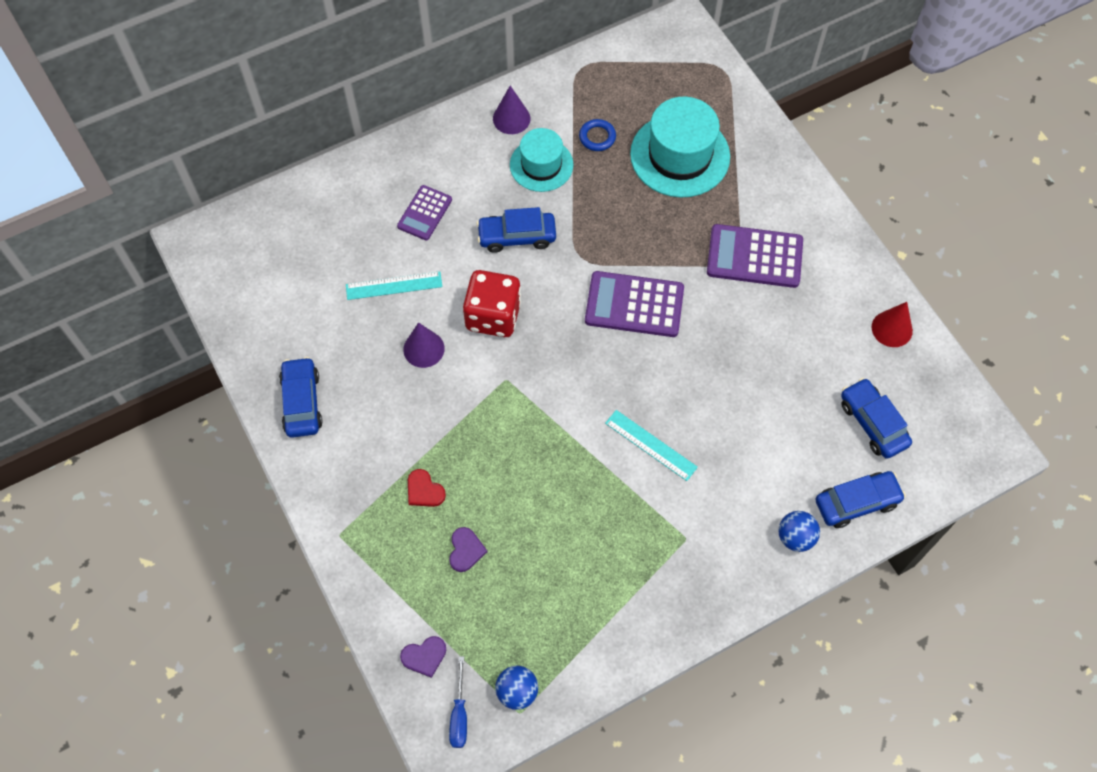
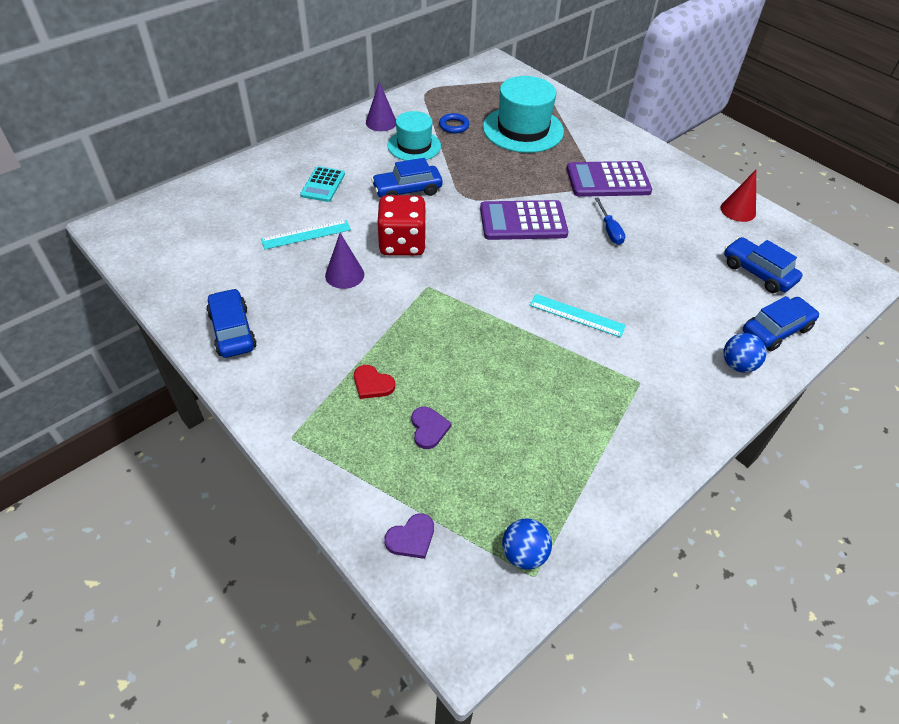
camera: 15 degrees left, 15 degrees down
(424, 213) = (323, 185): purple calculator -> turquoise calculator
(459, 714) = (467, 592): blue screwdriver -> blue screwdriver (609, 230)

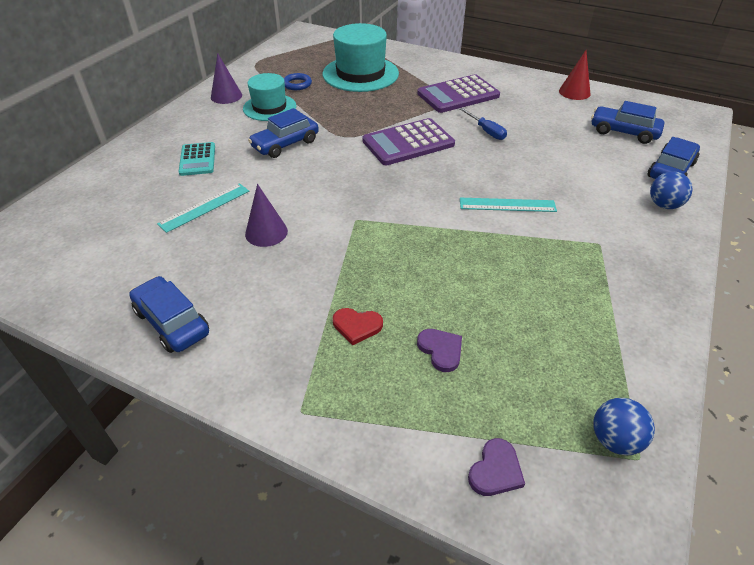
camera: 20 degrees left, 5 degrees down
(402, 244) = (308, 190): red dice -> none

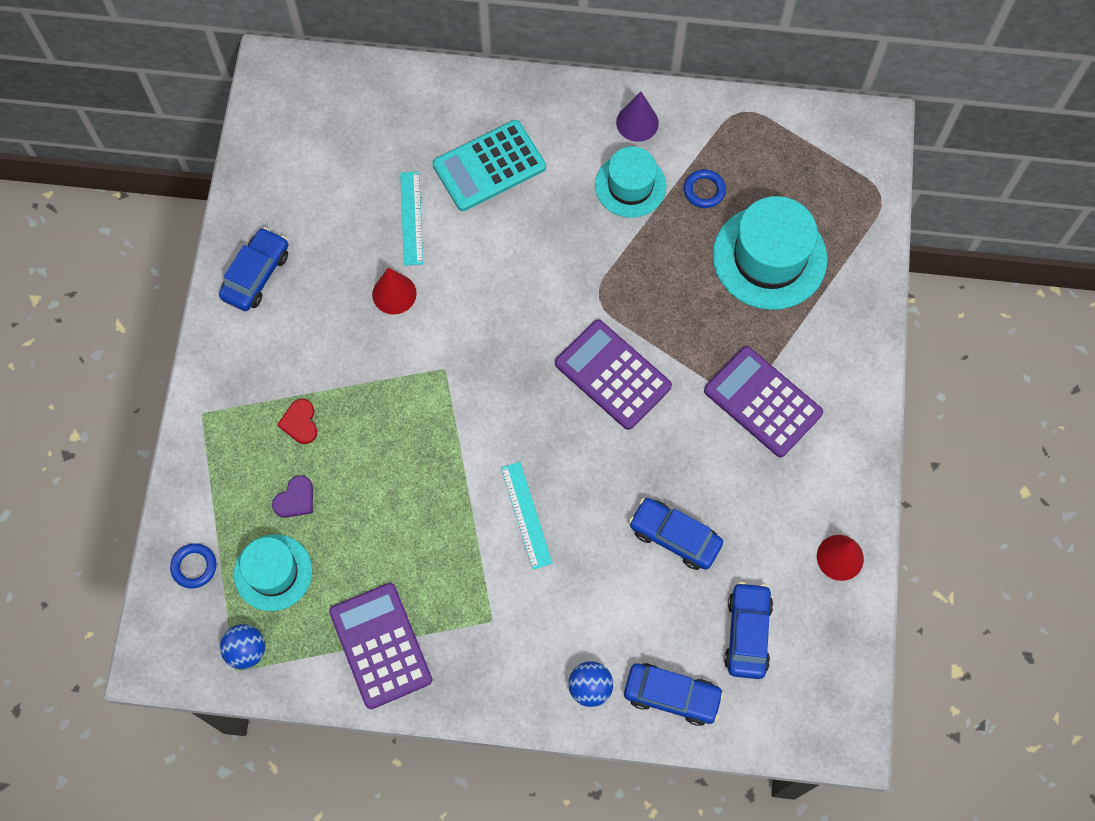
camera: 70 degrees right, 25 degrees up
(197, 159) = (489, 166): turquoise calculator -> turquoise calculator, size x1.64
(204, 207) = (411, 218): turquoise ruler -> turquoise ruler turned 60 degrees clockwise
(266, 232) = (394, 294): purple cone -> red cone
(285, 144) = (555, 241): blue car -> blue car (674, 537)
(486, 131) = (678, 459): blue screwdriver -> none
(495, 470) = (194, 567): purple heart -> blue ring
(521, 390) = (273, 572): none -> turquoise hat
(617, 320) = (381, 645): none -> purple calculator

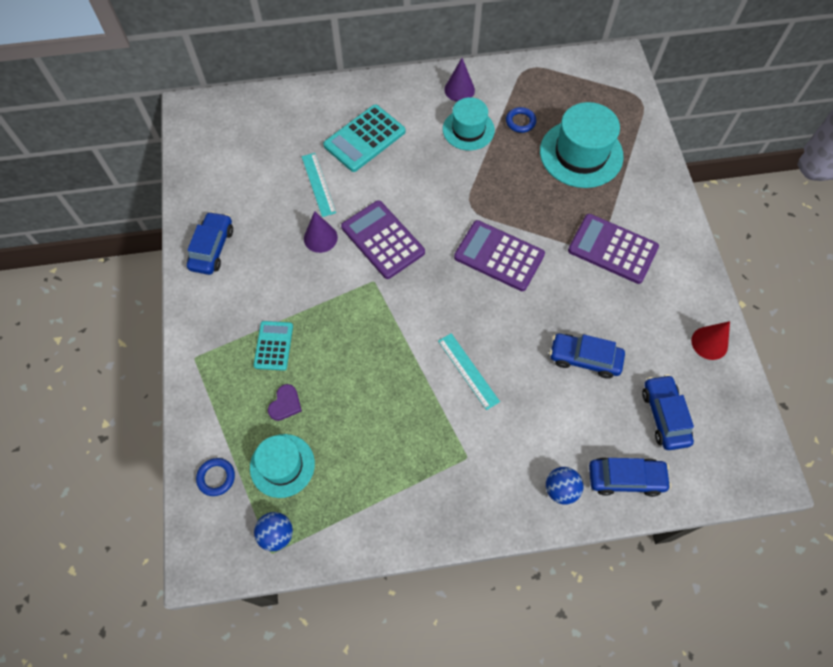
camera: 15 degrees left, 5 degrees down
(300, 422) = (273, 346): red heart -> turquoise calculator
(381, 645) = (385, 500): purple calculator -> purple calculator (383, 240)
(394, 294) = (320, 238): red cone -> purple cone

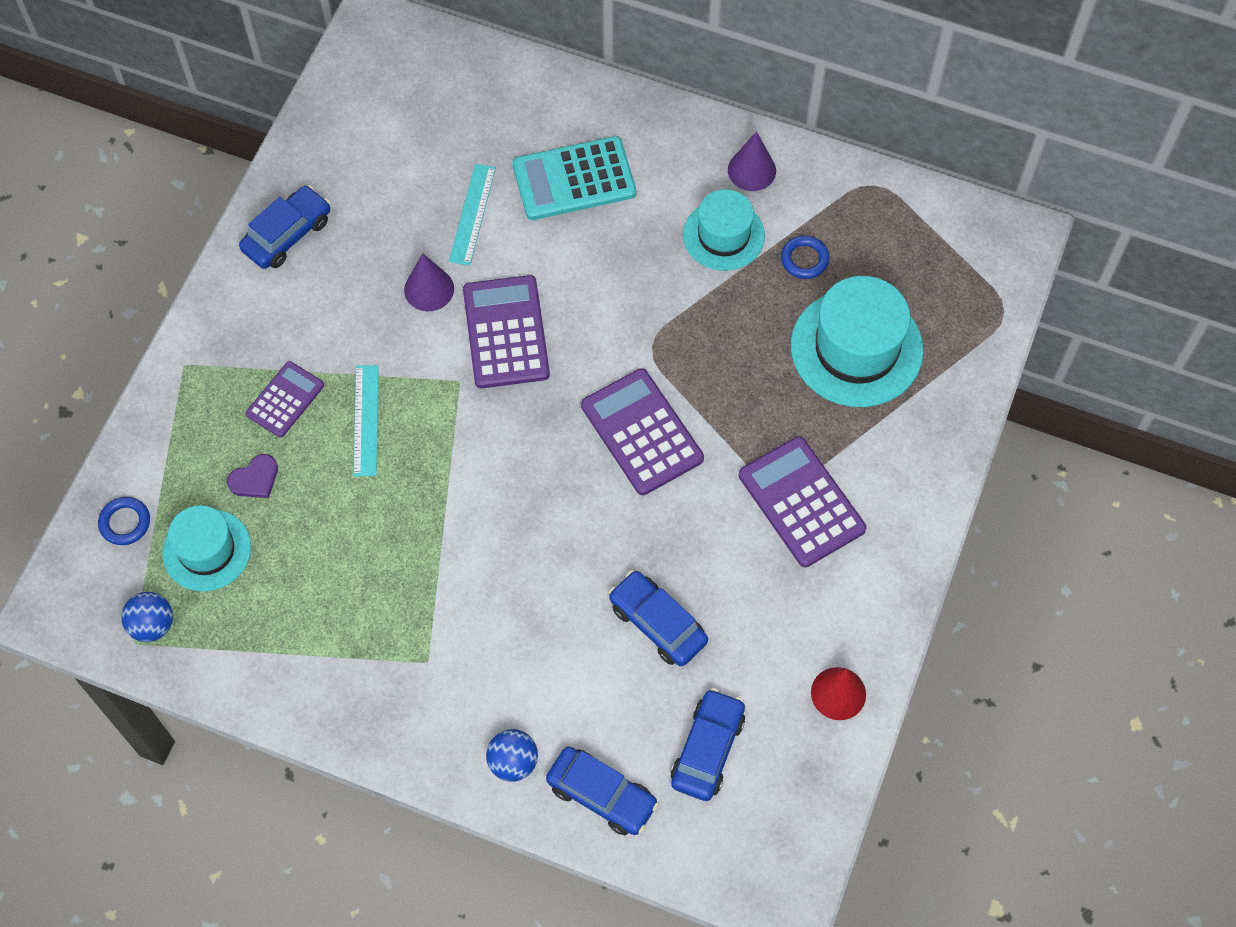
camera: 30 degrees right, 0 degrees up
(273, 346) = (285, 400): turquoise calculator -> purple calculator
(468, 371) = (500, 558): turquoise ruler -> turquoise ruler (366, 420)

